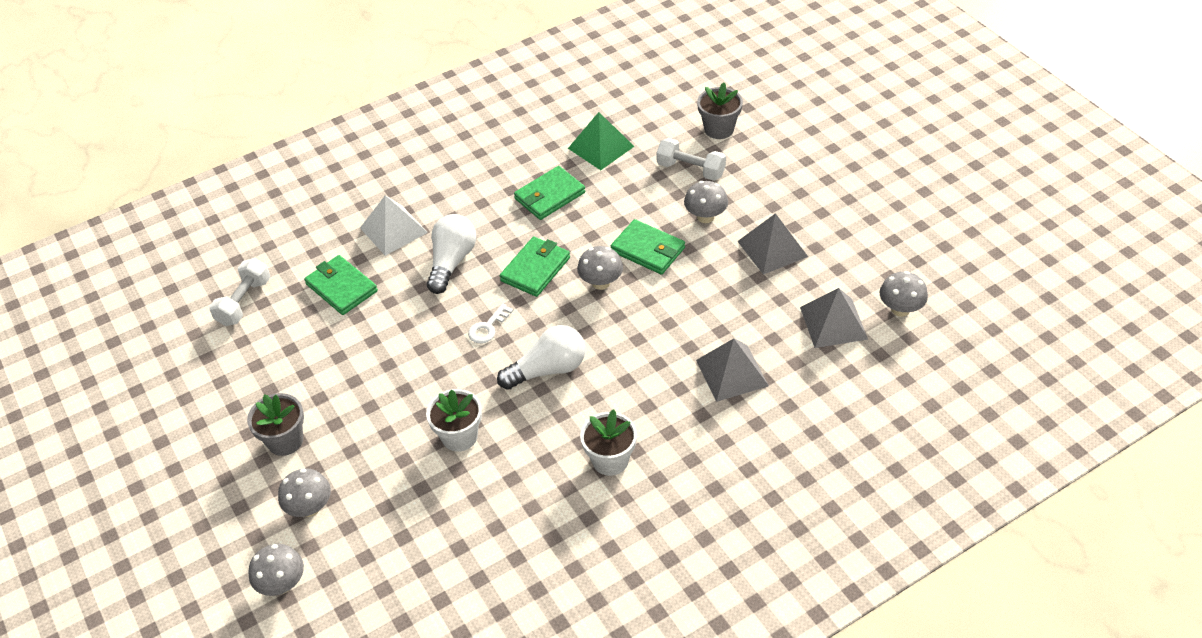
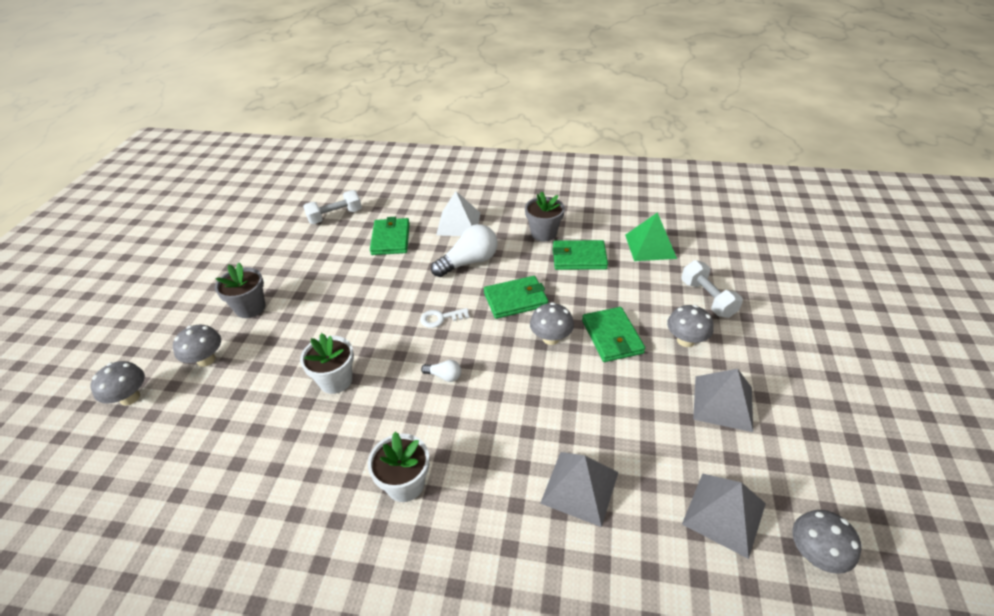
camera: 40 degrees right, 5 degrees down
(548, 370) = (444, 376): white light bulb -> white light bulb, size x0.48
(719, 129) = (761, 282): grey flower pot -> grey flower pot (543, 233)

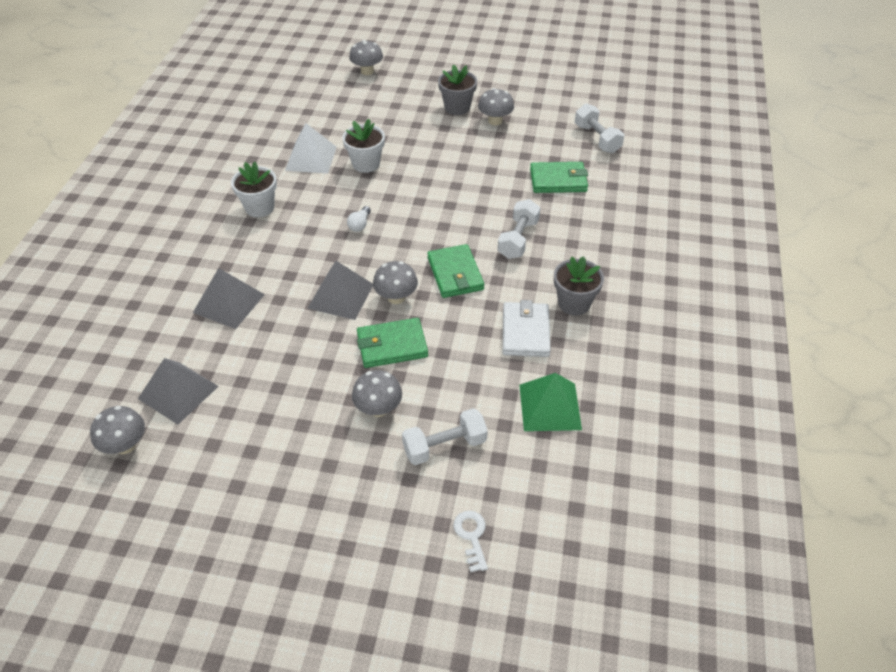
camera: 90 degrees right, 5 degrees up
(206, 359) = (399, 96): grey mushroom -> grey mushroom (495, 121)
(441, 318) = (432, 220): white key -> white key (471, 536)
(458, 223) = (590, 230): white pyramid -> white pyramid (311, 158)
(469, 262) = (518, 239): white light bulb -> white dumbbell
(579, 258) = (525, 332): green wallet -> white wallet
(723, 403) = (289, 421): grey pyramid -> grey pyramid (341, 296)

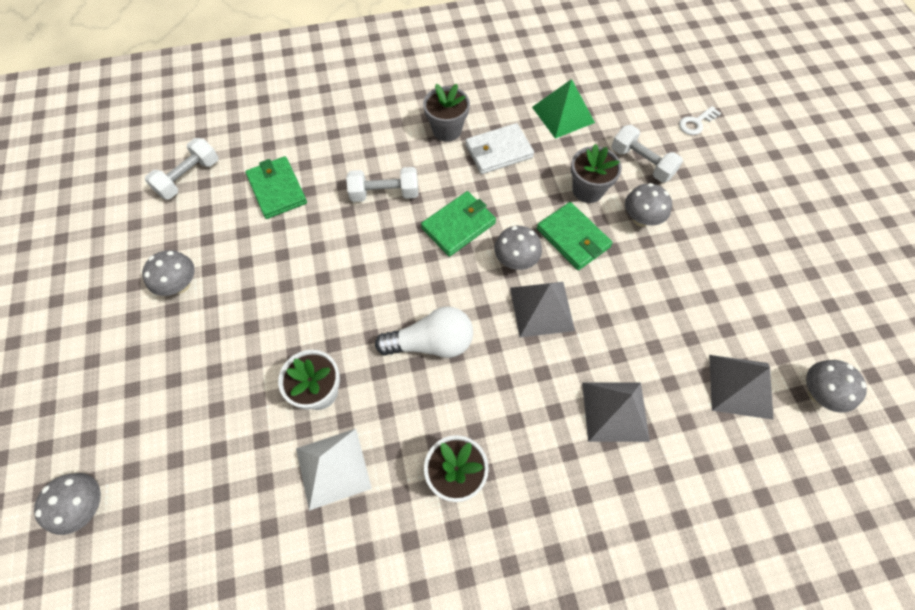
camera: 115 degrees left, 15 degrees up
(360, 224) = (431, 343): white light bulb -> white light bulb, size x2.10
(457, 107) = (160, 338): grey flower pot -> grey flower pot (588, 190)

